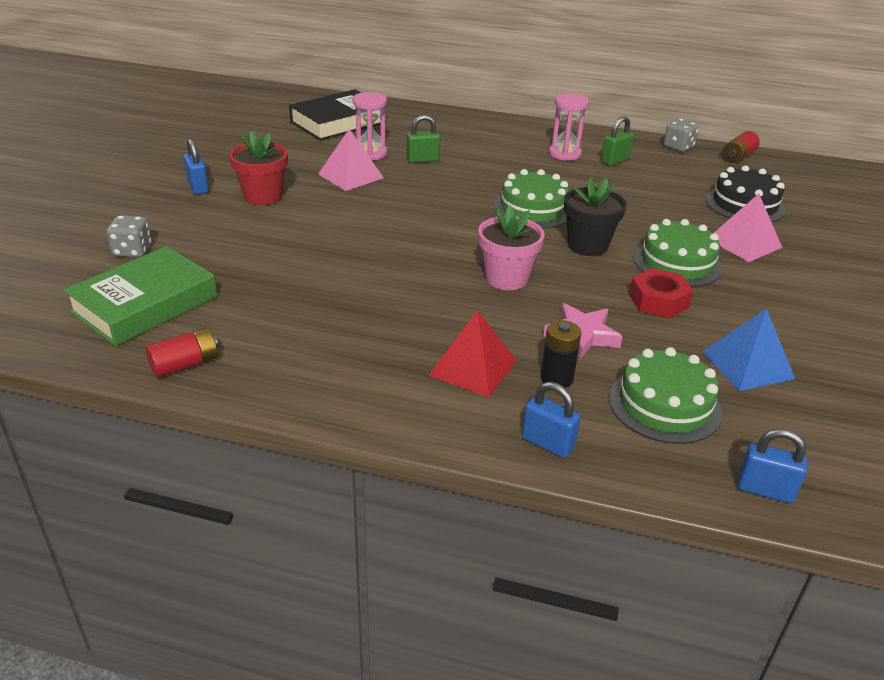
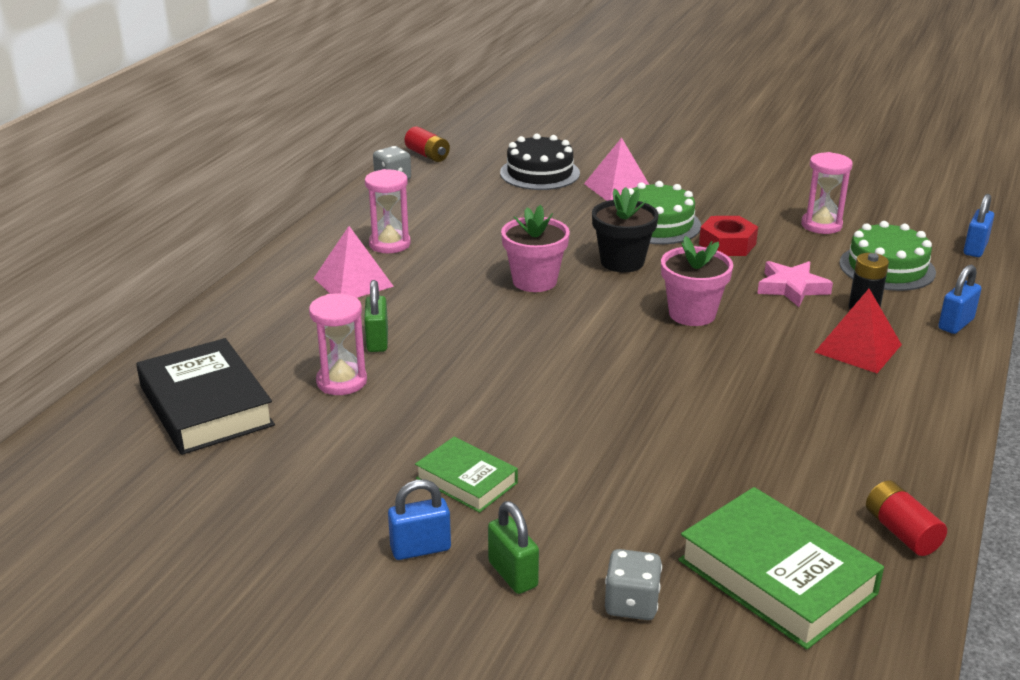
camera: 80 degrees left, 5 degrees down
(263, 196) = (466, 480): red flower pot -> green book
(351, 176) = (413, 401): pink pyramid -> pink pyramid (353, 282)
(533, 209) = (534, 281): green cake -> pink flower pot
(615, 161) = (418, 218): green padlock -> green padlock (513, 574)
(747, 365) = (821, 225): blue pyramid -> pink hourglass

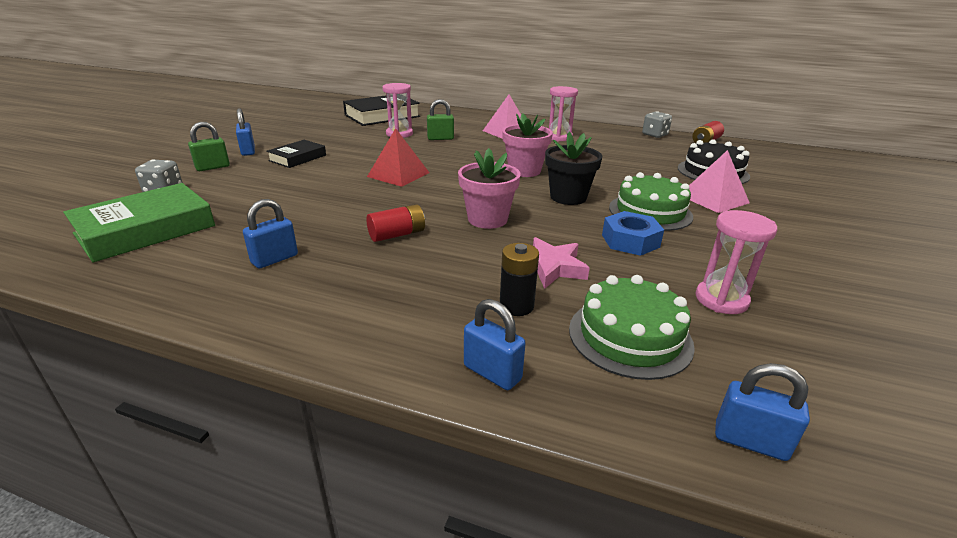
camera: 85 degrees right, 0 degrees up
(466, 480) = (297, 158): green book -> black book
(727, 244) = (630, 241): red nut -> blue nut
(824, 448) = (274, 259): none -> blue padlock
(858, 348) = (432, 293): red pyramid -> red pyramid (398, 174)
(901, 532) = (147, 280): red battery -> red battery (397, 235)

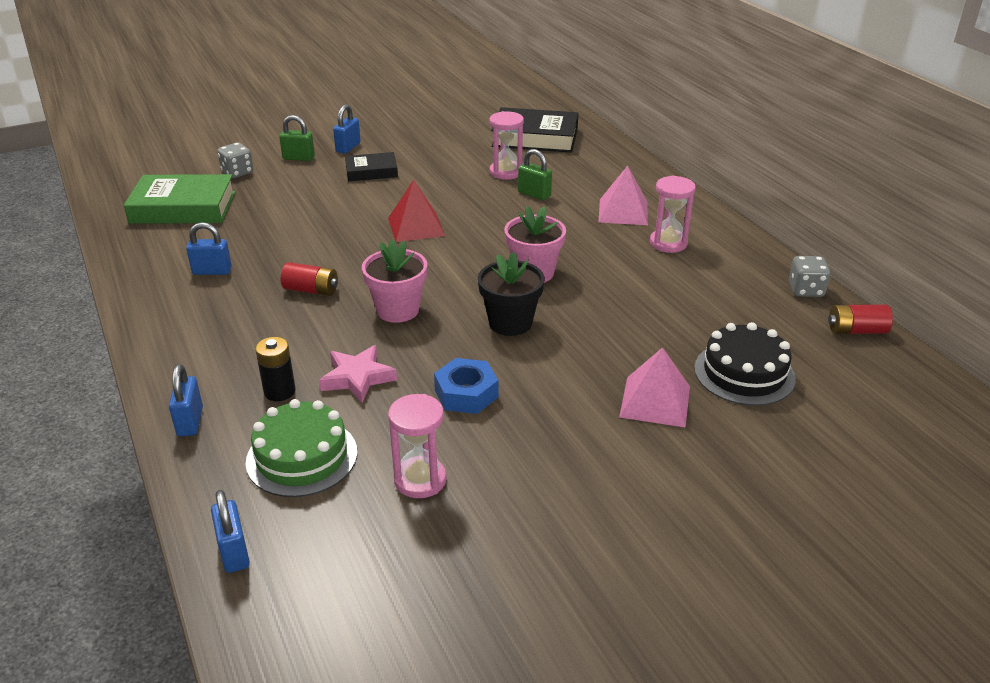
camera: 45 degrees right, 5 degrees up
(650, 212) = (551, 378): green cake -> none

